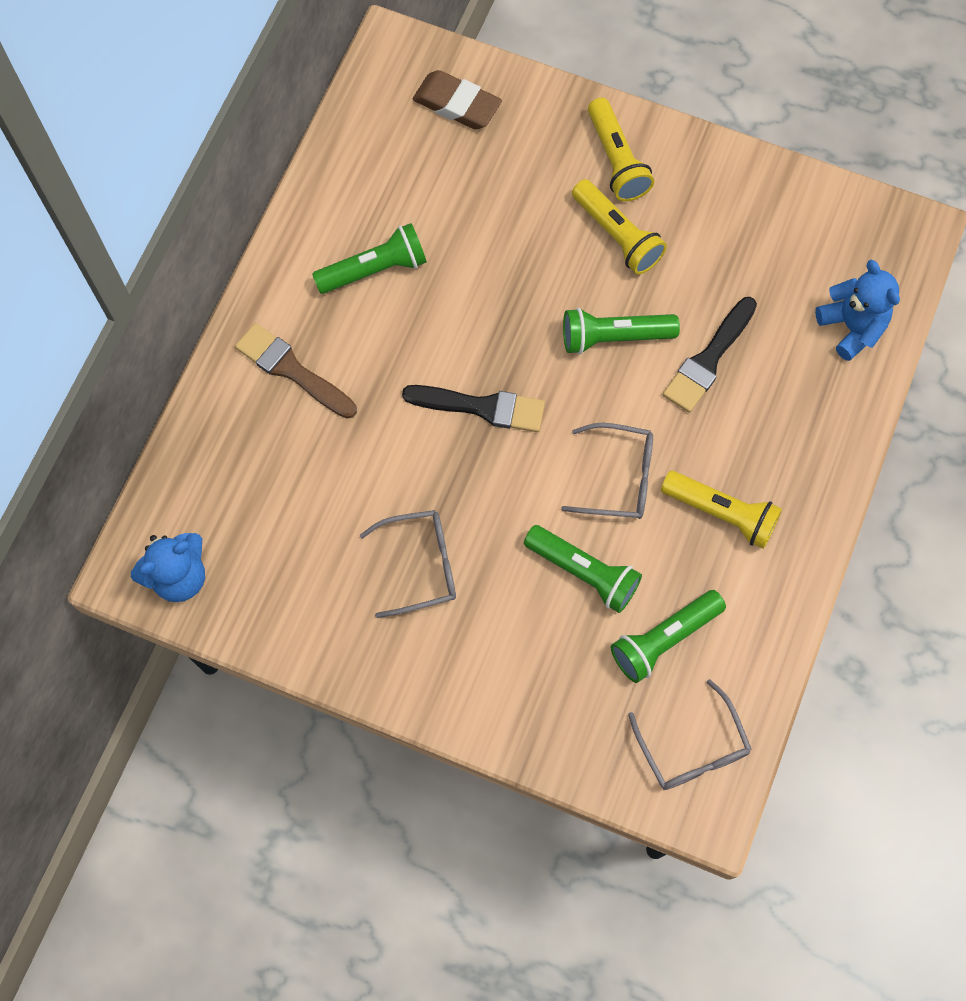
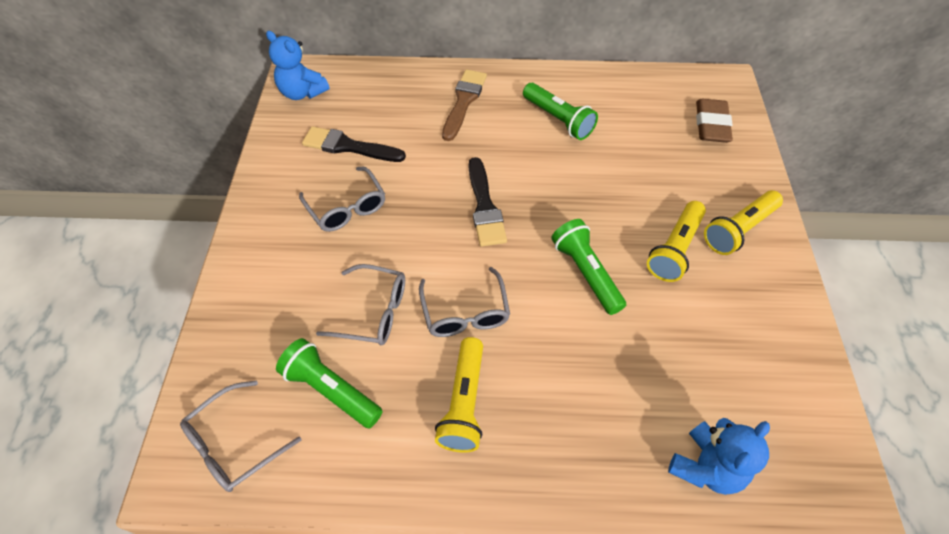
camera: 70 degrees right, 15 degrees down
(584, 572) = (373, 312): green flashlight -> grey glasses
(708, 359) = (604, 348): black brush -> black brush (349, 146)

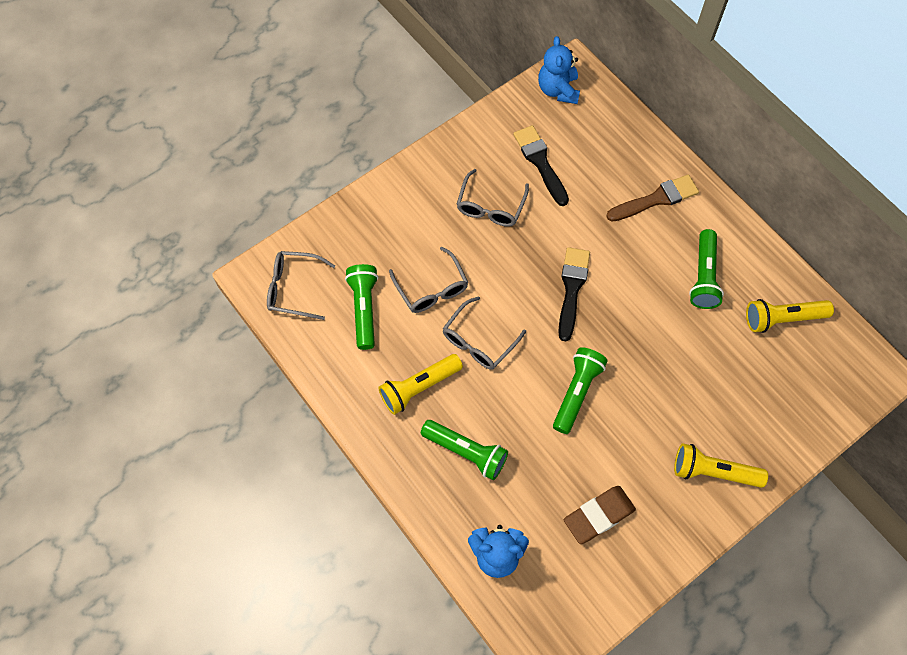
camera: 50 degrees right, 10 degrees up
(484, 207) = (572, 289): black brush -> black brush turned 150 degrees clockwise
(571, 411) = (466, 452): none -> green flashlight
(674, 249) = (652, 438): yellow flashlight -> yellow flashlight (782, 318)
(711, 125) = (811, 390): brown eraser -> brown eraser (598, 516)

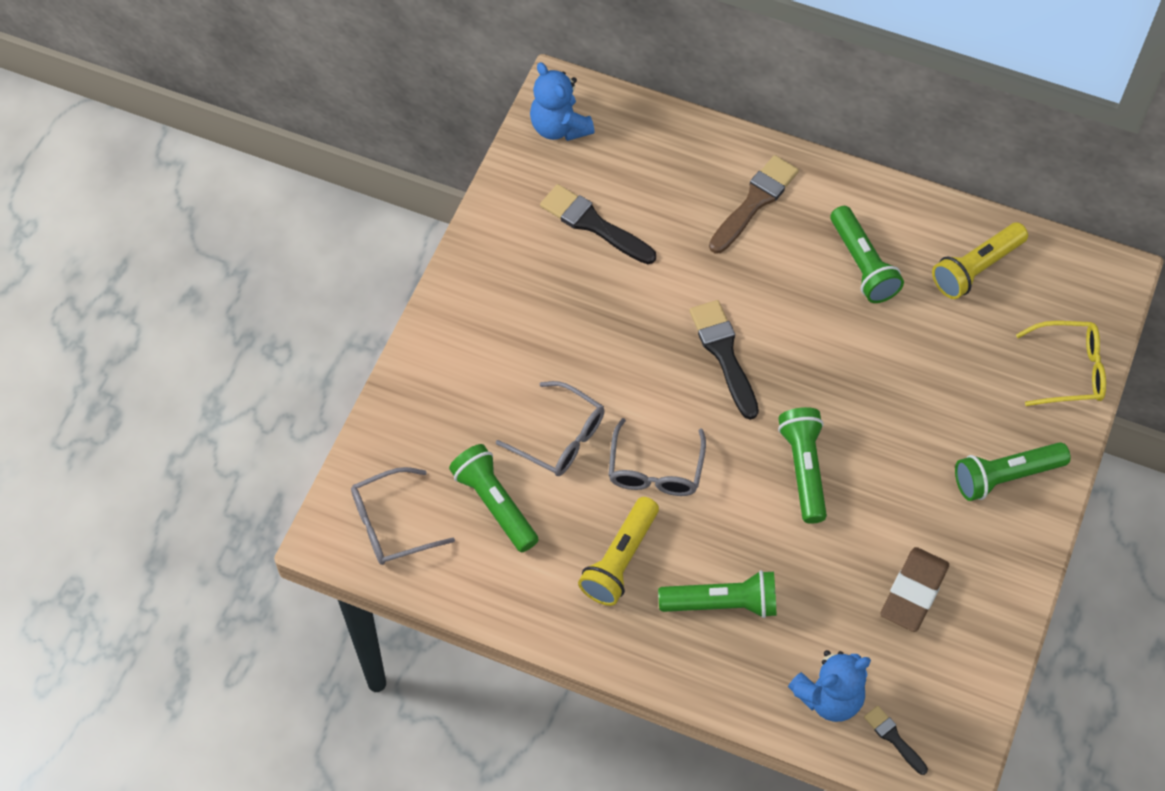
camera: 30 degrees left, 5 degrees down
(490, 206) = (568, 306): grey glasses -> none
(522, 607) = (893, 738): none -> black brush
(713, 471) = (1005, 476): yellow flashlight -> green flashlight
(806, 422) = (1069, 370): none -> yellow glasses

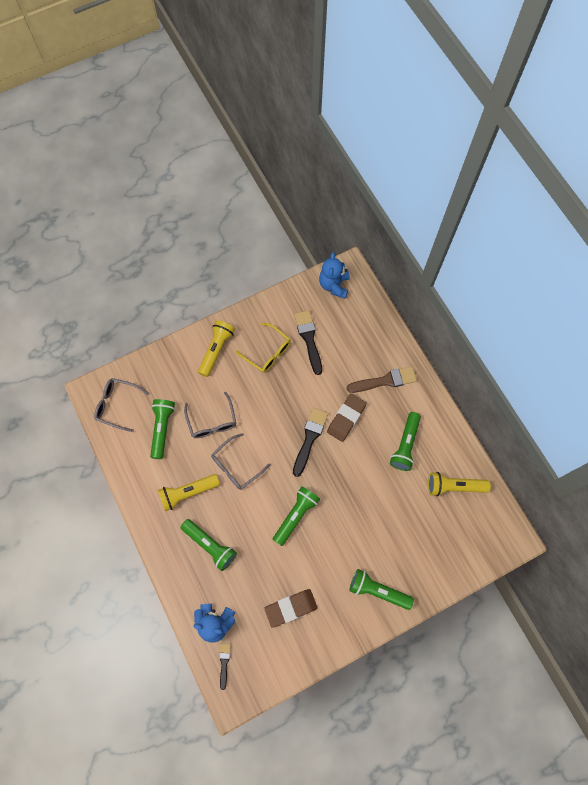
camera: 40 degrees right, 10 degrees up
(470, 337) = (216, 350): none -> yellow flashlight
(749, 290) = (346, 418): none -> brown eraser
(1069, 370) = (452, 566): yellow glasses -> yellow glasses (267, 352)

